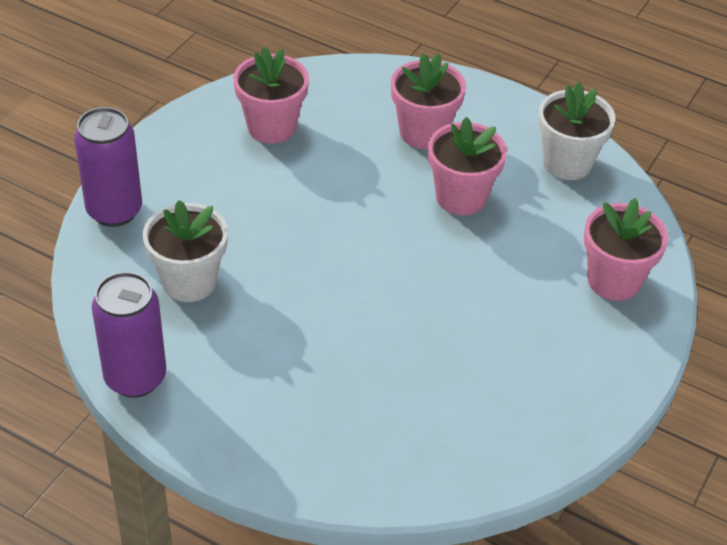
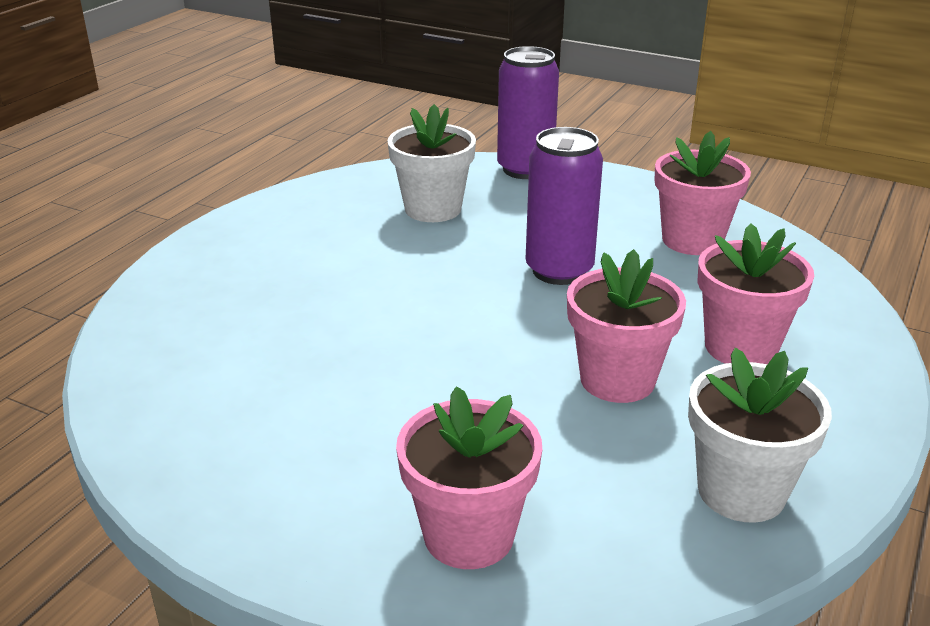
camera: 90 degrees right, 15 degrees down
(135, 377) = (308, 193): purple can -> purple can (559, 271)

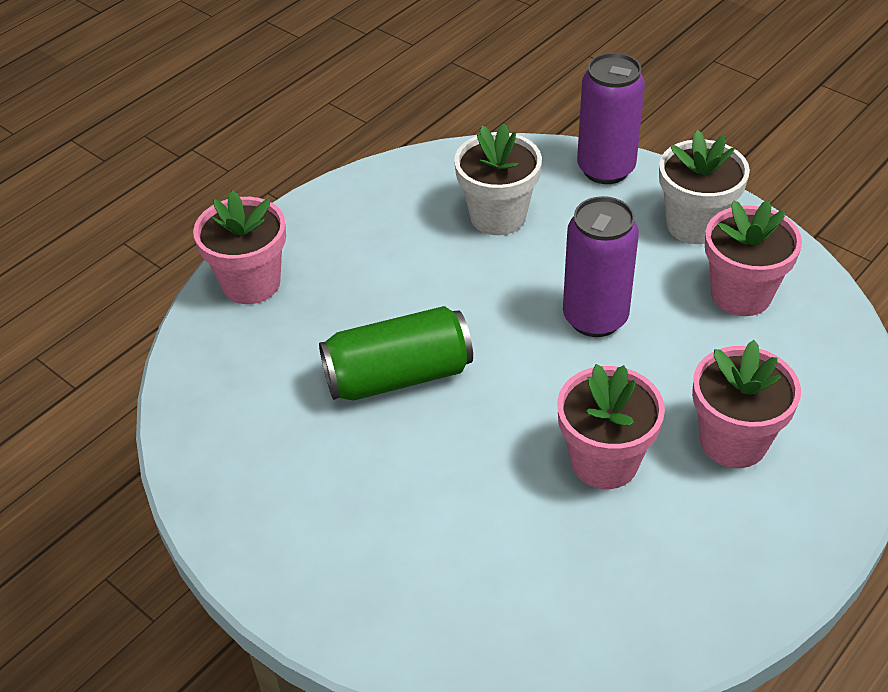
camera: 15 degrees right, 15 degrees up
(368, 337) = (398, 376): none -> green can
(469, 535) = (429, 603): pink flower pot -> pink flower pot (251, 283)
(741, 491) = (668, 602): white flower pot -> white flower pot (694, 225)

